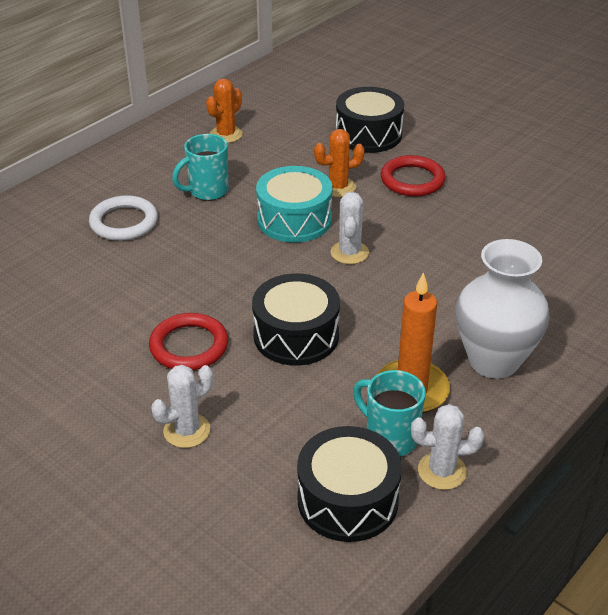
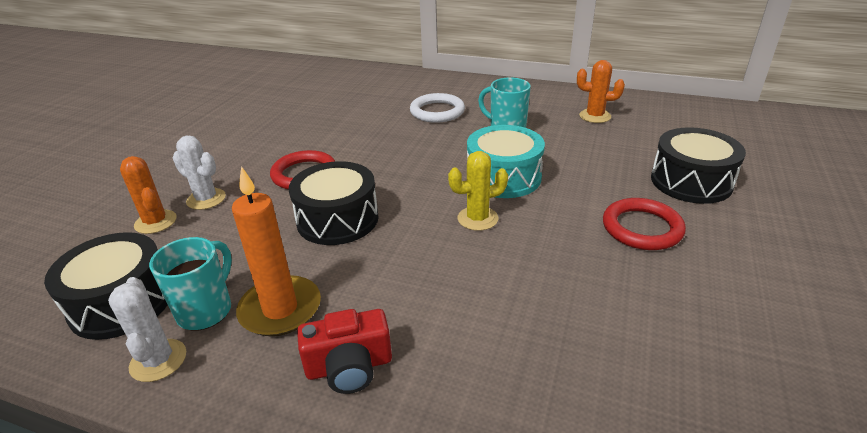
camera: 70 degrees right, 5 degrees down
(338, 187) = (578, 187): orange cactus -> orange cactus (155, 222)
(349, 253) = (477, 218): white cactus -> yellow cactus
(493, 361) = (349, 366): white vase -> red camera

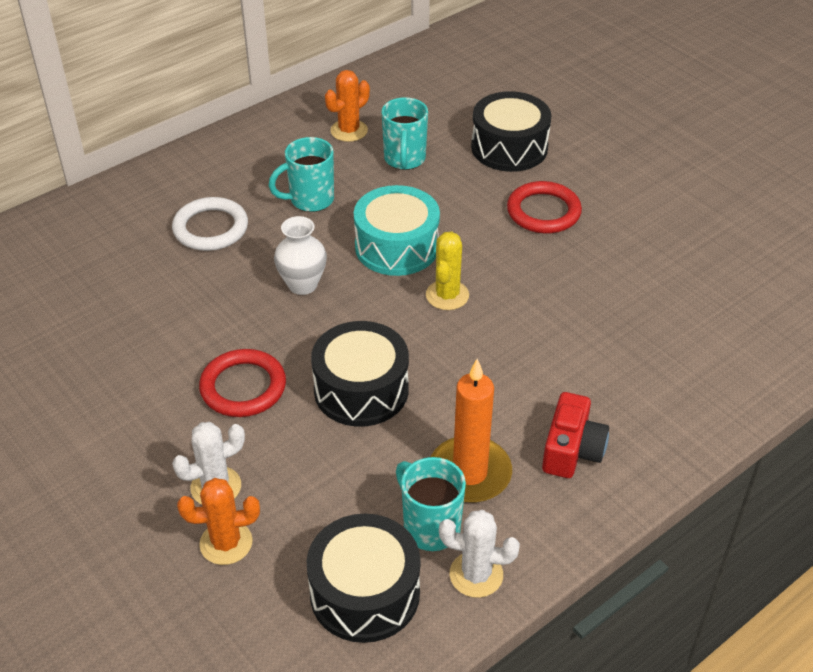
camera: 60 degrees left, 10 degrees up
(421, 158) = (302, 285): none -> white vase
(600, 145) = (404, 159): none -> turquoise mug

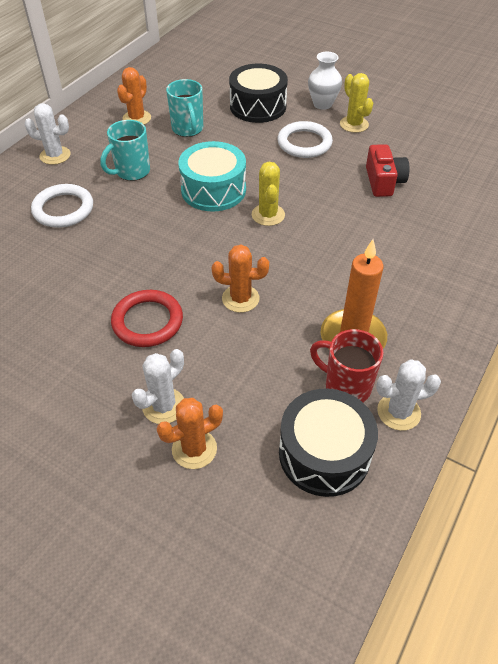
camera: 20 degrees left, 5 degrees up
(231, 158) = (55, 155): none -> white cactus
(302, 285) = (156, 233): white vase -> white vase (322, 104)
(361, 390) = (240, 298): black drum -> orange cactus
(430, 527) = (346, 386): turquoise mug -> red mug
(543, 212) = (304, 143): red ring -> white ring
(572, 450) = (414, 300): red camera -> red camera (383, 181)
(623, 201) = (354, 124): none -> yellow cactus

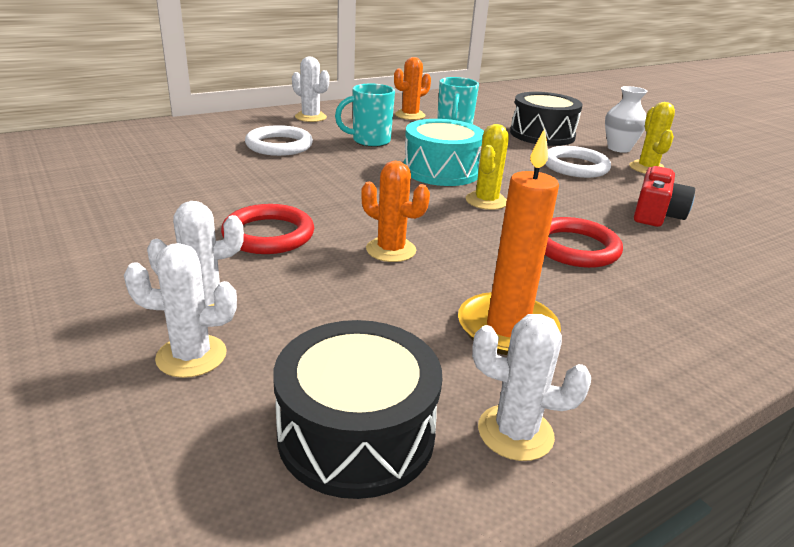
camera: 25 degrees right, 20 degrees down
(194, 449) = (191, 356): orange cactus -> white cactus
(346, 386) = (455, 373): red mug -> none
(351, 242) = (575, 248): none -> red ring

